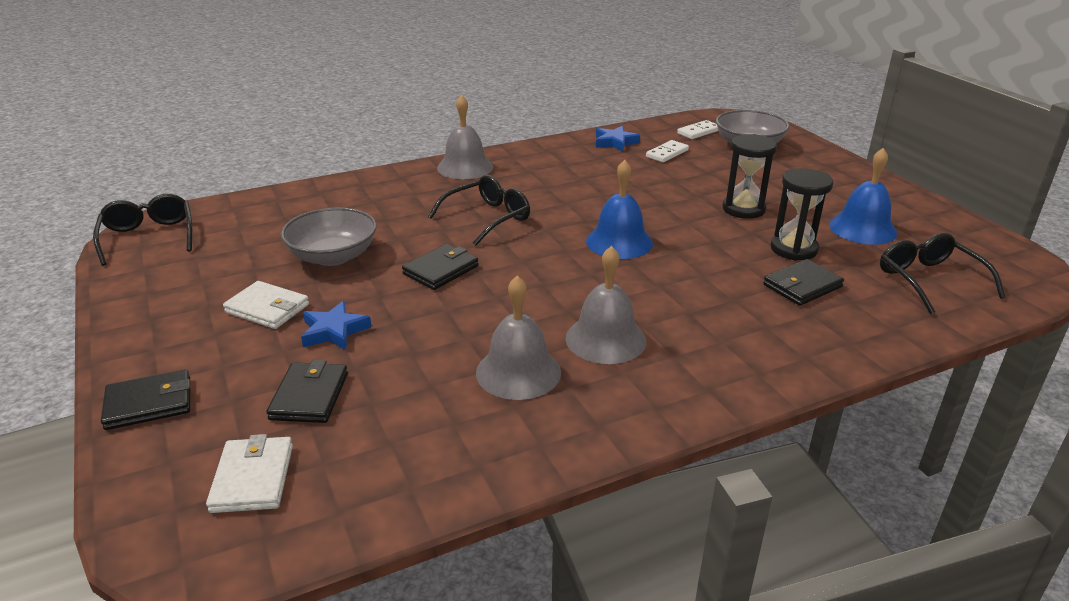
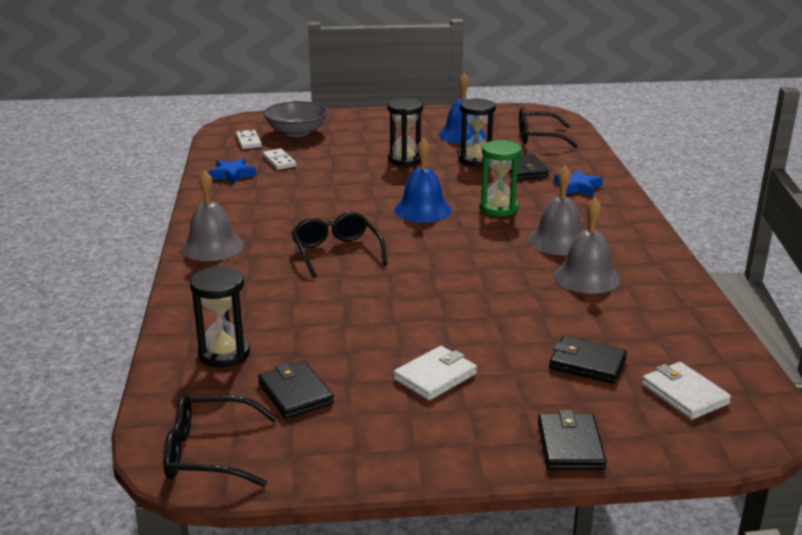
camera: 70 degrees left, 5 degrees down
(253, 478) = (684, 394): white wallet -> white wallet turned 45 degrees clockwise
(288, 211) = (224, 353): none -> black hourglass
(333, 256) = (353, 335): grey bowl -> none
(334, 331) = (494, 345): blue star -> blue star (577, 187)
(441, 270) = (418, 286): black wallet -> black wallet (295, 393)
(664, 285) = (498, 208): none -> green hourglass

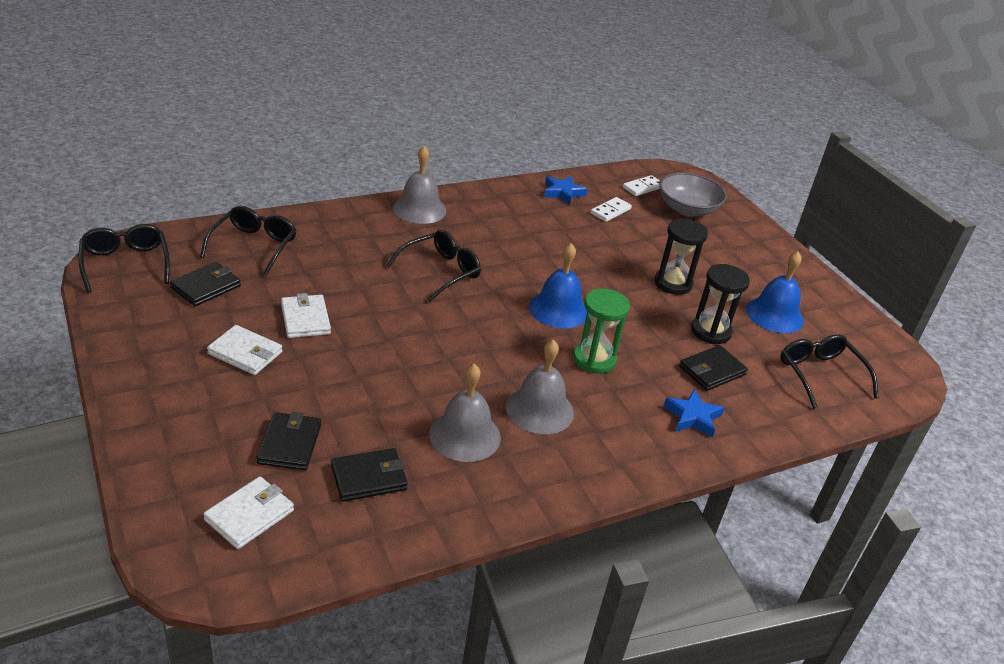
camera: 65 degrees right, 10 degrees up
(224, 353) = (254, 246): black hourglass -> black glasses
(387, 335) = (305, 319): none -> white wallet
(570, 445) = (153, 440): black wallet -> black wallet (369, 478)

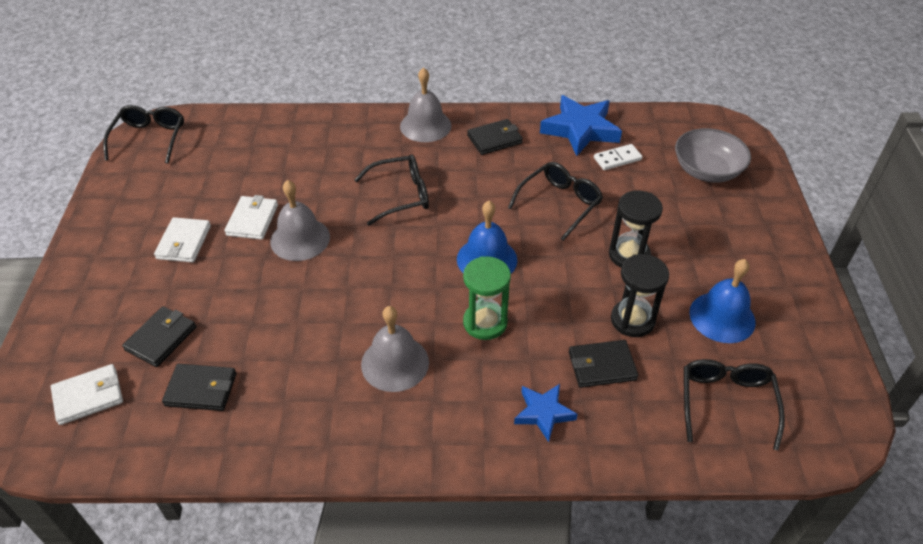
camera: 30 degrees right, 10 degrees up
(206, 287) = (195, 172): black wallet -> black wallet (494, 139)
(245, 353) = (184, 242): white wallet -> white wallet turned 45 degrees clockwise
(254, 246) = (258, 139): black glasses -> black glasses (560, 204)
(465, 435) = (309, 371): grey bell -> grey bell (300, 239)
(563, 193) = (580, 130): blue star -> blue star, size x1.75
(643, 187) = (673, 137): white domino -> none

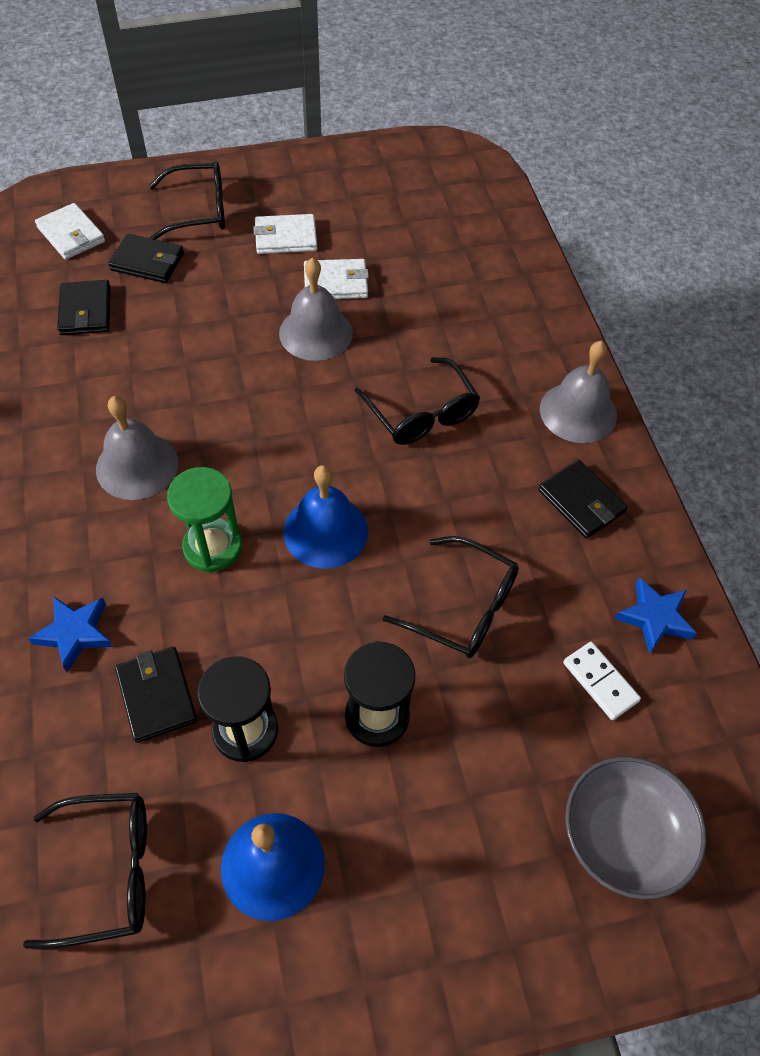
camera: 75 degrees right, 10 degrees up
(150, 138) = (445, 159): black glasses -> black glasses (199, 211)
(580, 130) = (654, 618): blue star -> blue star, size x0.57

